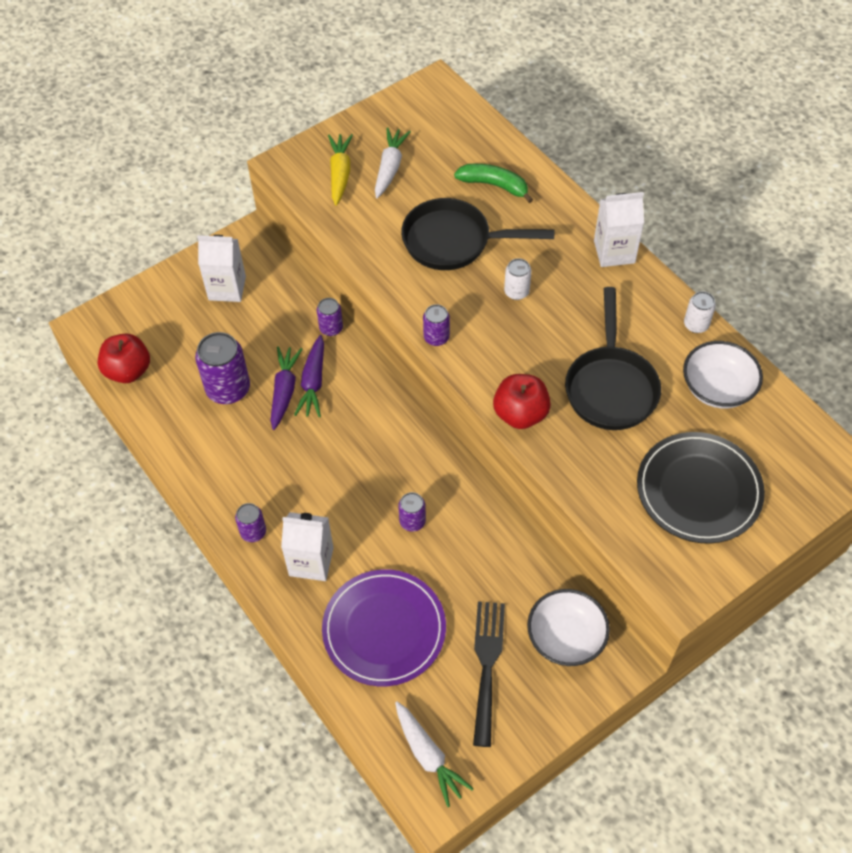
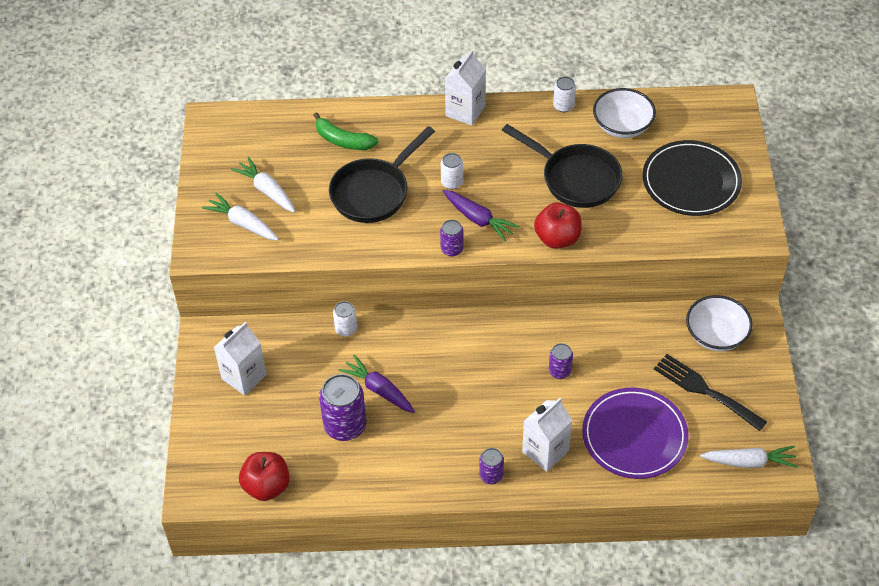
camera: 55 degrees left, 5 degrees down
(313, 382) = (387, 367): purple carrot -> purple carrot (478, 219)
(331, 328) = (346, 329): purple can -> white can
(340, 174) = (243, 223): yellow carrot -> white carrot
(494, 185) = (343, 141): green banana -> green banana turned 120 degrees counterclockwise

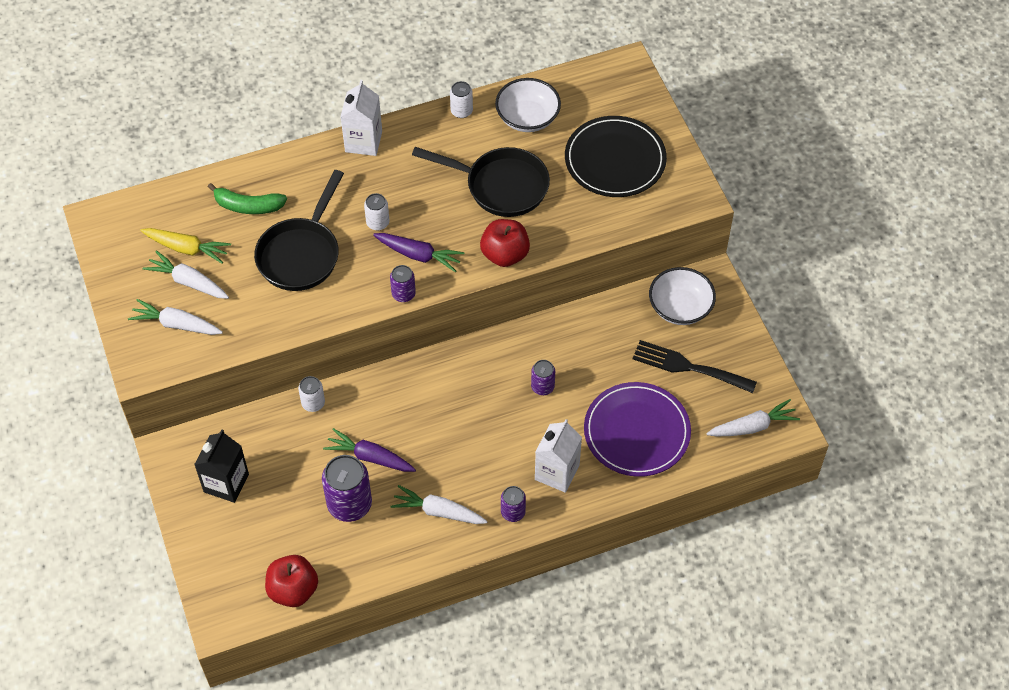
camera: 20 degrees left, 5 degrees up
(244, 376) = (226, 483): white carton -> black carton
(276, 163) = (187, 248): none -> yellow carrot
(423, 455) = (438, 511): none -> white carrot

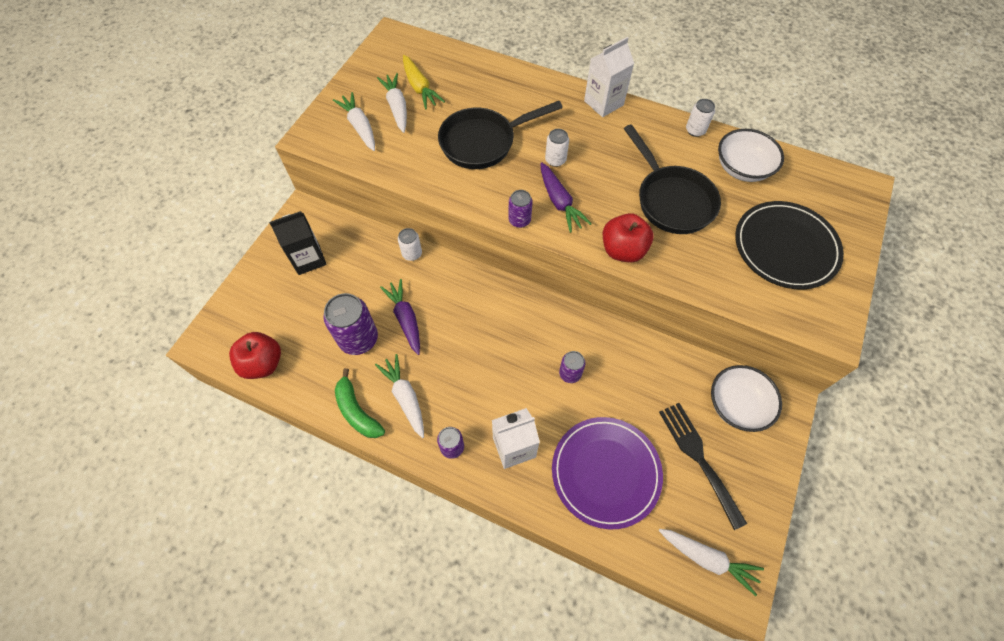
camera: 45 degrees right, 5 degrees up
(248, 206) = (485, 90): green banana -> green banana (357, 411)

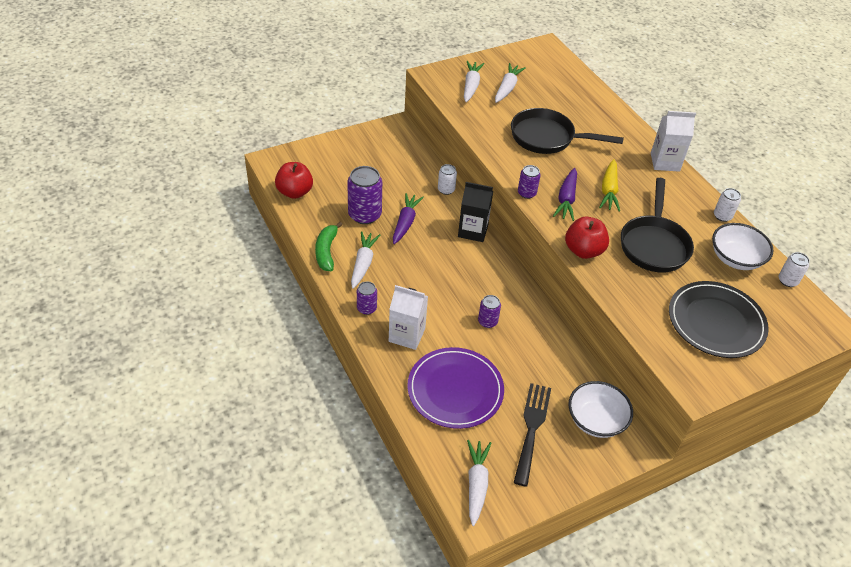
camera: 35 degrees right, 15 degrees down
(308, 259) = (375, 154): black carton -> black carton (473, 231)
(419, 88) = (534, 85): yellow carrot -> yellow carrot (609, 190)
(555, 160) = (589, 175): white can -> white can (787, 280)
(707, 559) = (476, 484): white carrot -> white carrot turned 150 degrees counterclockwise

